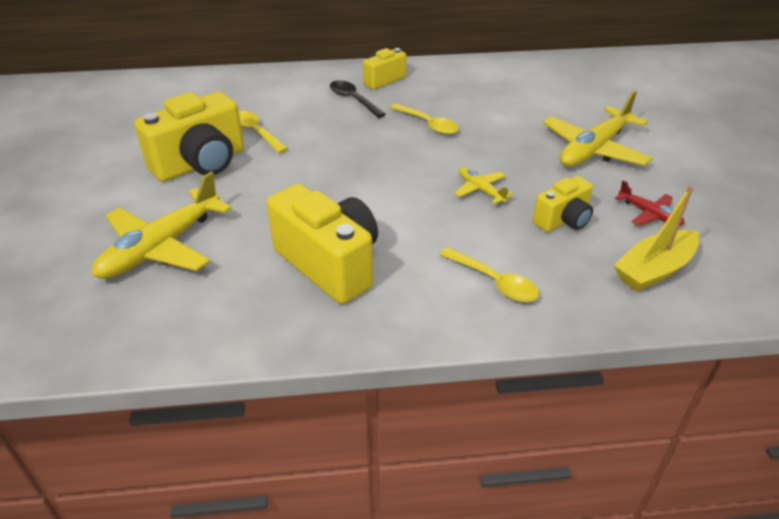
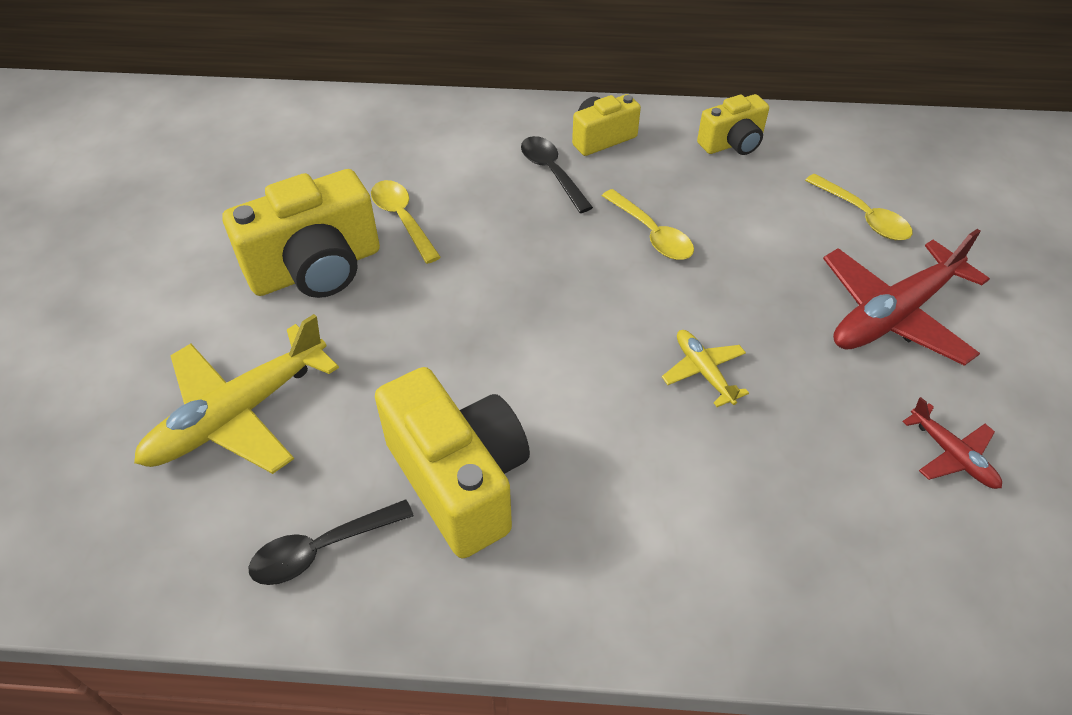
camera: 10 degrees right, 10 degrees up
(240, 312) = (322, 549): none -> black spoon
(494, 282) = (687, 550): yellow spoon -> yellow spoon (863, 216)
(563, 220) = (815, 448): yellow camera -> yellow camera (732, 143)
(594, 149) = (894, 314): yellow plane -> red plane
(654, 270) = (934, 566): yellow boat -> none

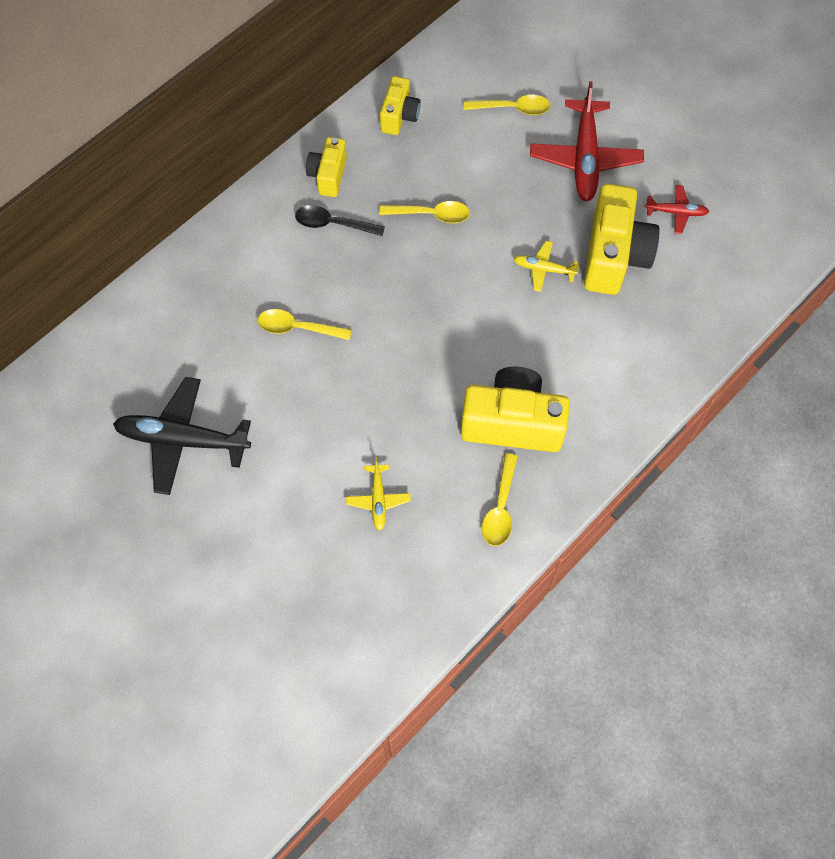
camera: 50 degrees left, 15 degrees up
(193, 217) = (183, 440): none -> black plane
(239, 414) = (378, 499): yellow plane -> yellow plane, size x0.50
(316, 269) = (298, 398): yellow camera -> yellow camera (614, 256)
(322, 549) = (500, 508): black spoon -> yellow spoon

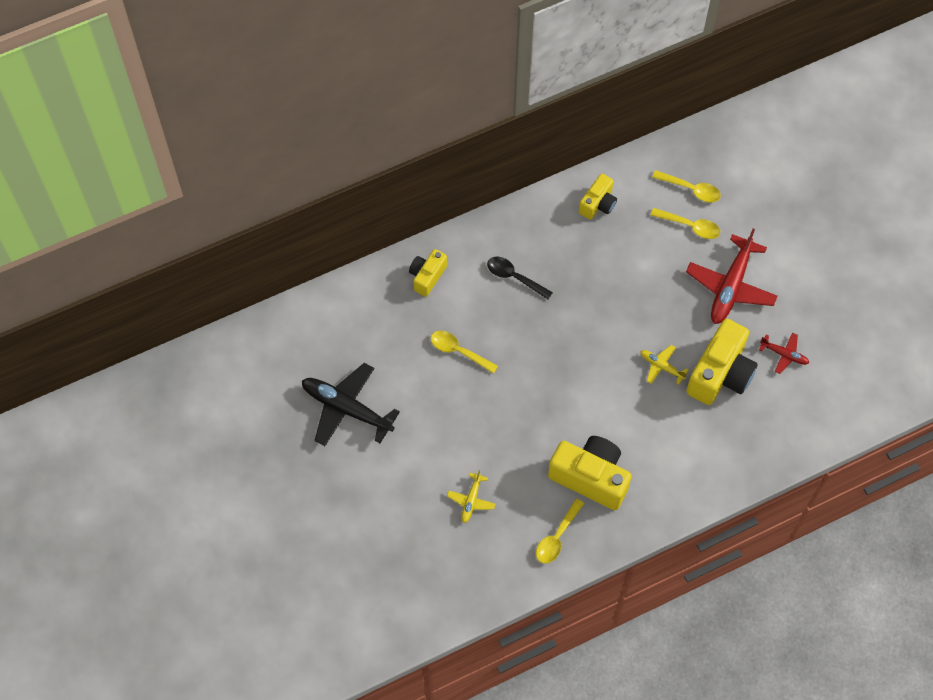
camera: 20 degrees right, 0 degrees up
(328, 175) = (525, 236): yellow camera -> yellow camera (427, 276)
(431, 215) = (592, 294): yellow spoon -> yellow spoon (691, 189)

